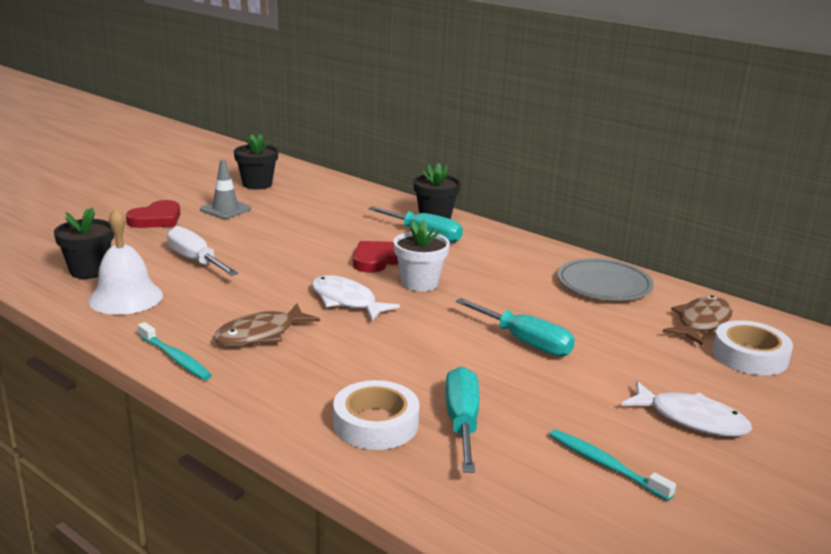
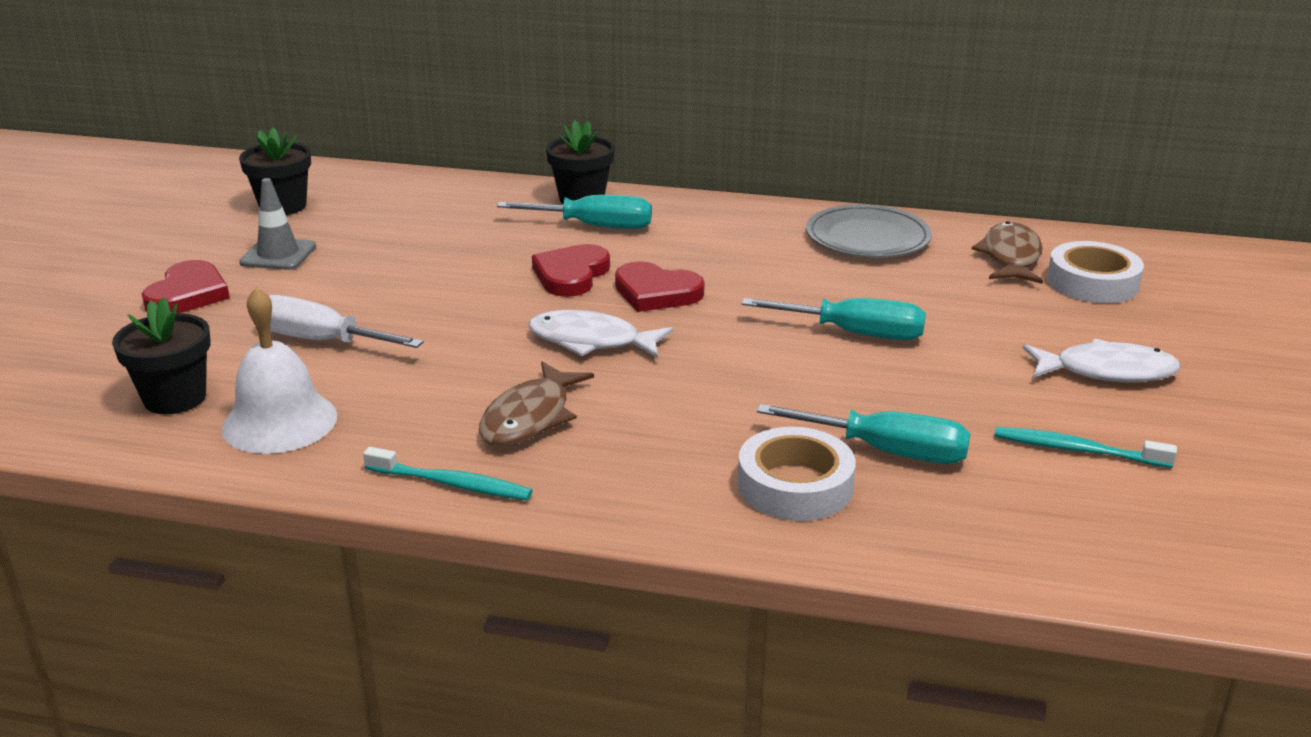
camera: 25 degrees left, 5 degrees up
(419, 283) = (656, 292): white flower pot -> red heart
(462, 422) = (887, 452): turquoise screwdriver -> turquoise screwdriver turned 135 degrees clockwise

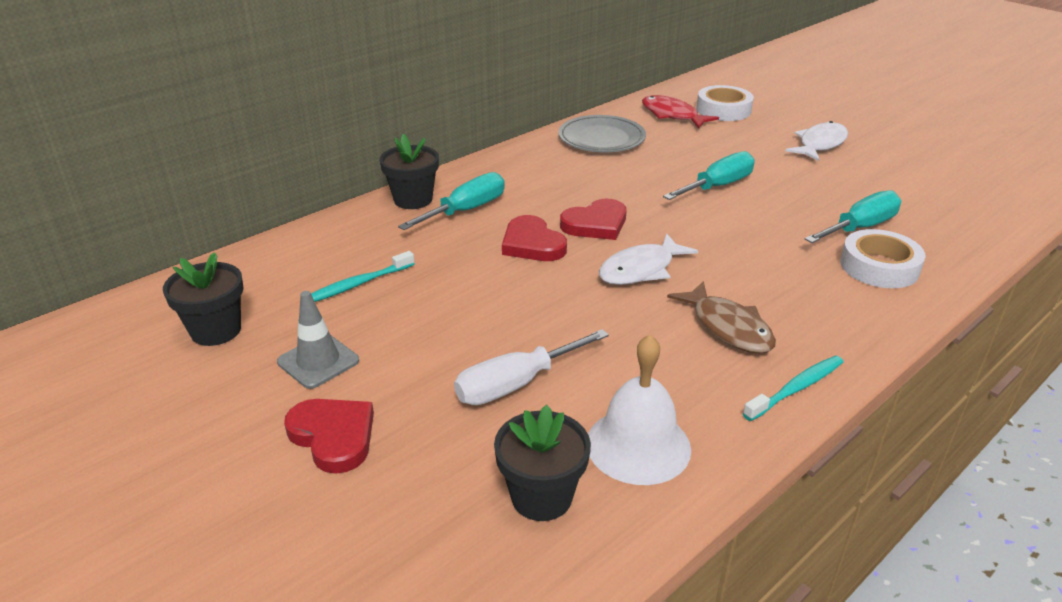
camera: 55 degrees left, 5 degrees up
(1010, 257) = (672, 115): brown fish -> red fish
(1077, 450) = (892, 181): turquoise toothbrush -> turquoise toothbrush (357, 284)

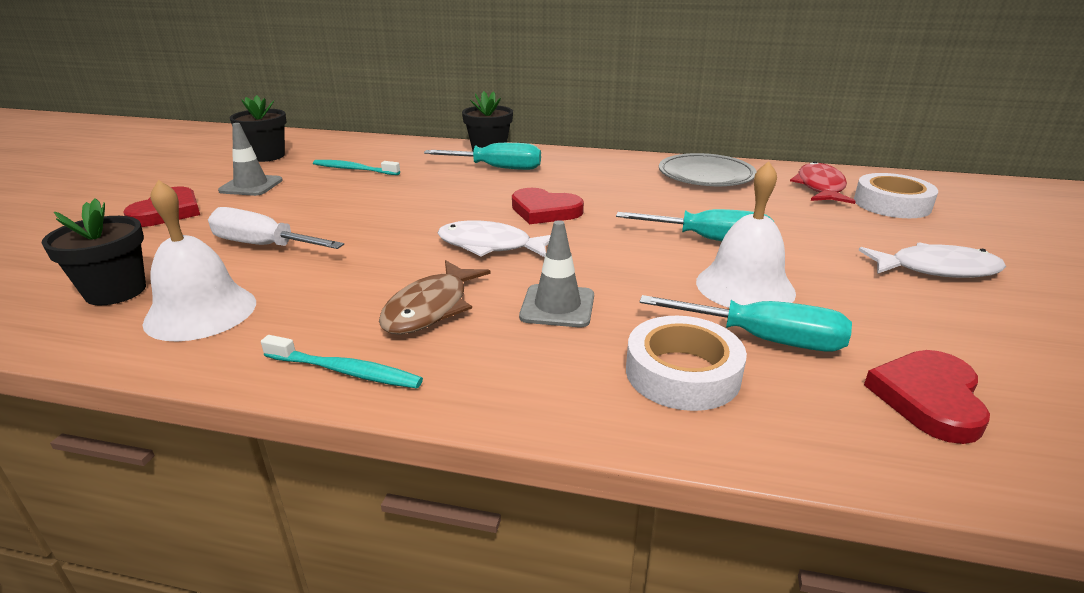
camera: 55 degrees right, 5 degrees down
(532, 244) = (477, 199): red heart -> red heart (928, 398)
(767, 276) = (557, 306): none -> grey traffic cone
(793, 205) = (745, 286): none -> white bell

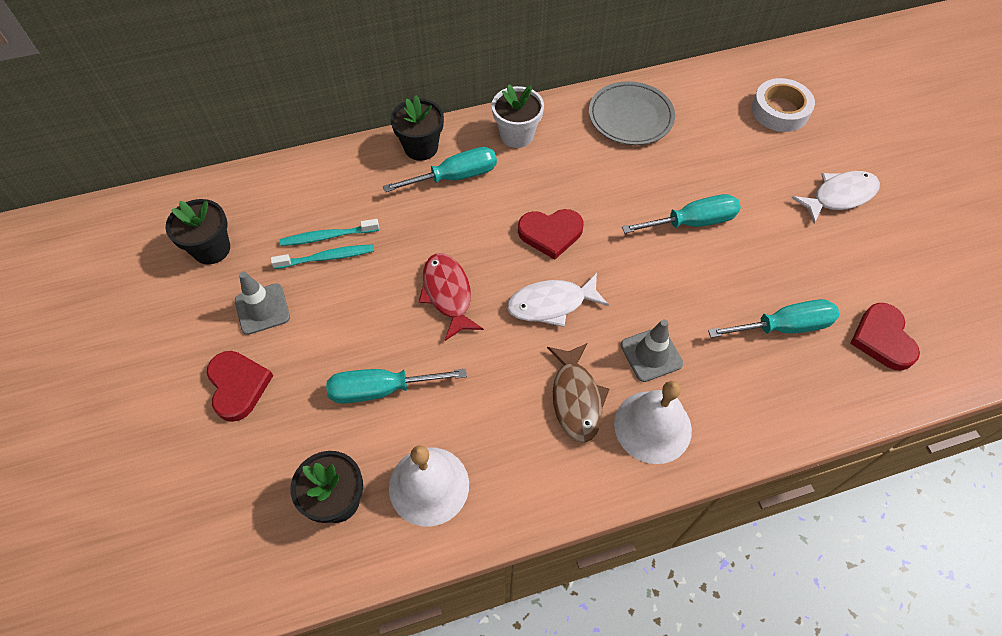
camera: 30 degrees left, 30 degrees up
(263, 245) = (381, 389): white screwdriver -> turquoise screwdriver
(345, 371) = (582, 485): turquoise toothbrush -> turquoise toothbrush (327, 257)
(580, 162) = (517, 135): none -> white flower pot
(682, 373) = (760, 382): white tape -> none
(745, 286) = (744, 273): white bell -> white bell (652, 426)
(820, 187) = (722, 103): red fish -> red fish (448, 294)

